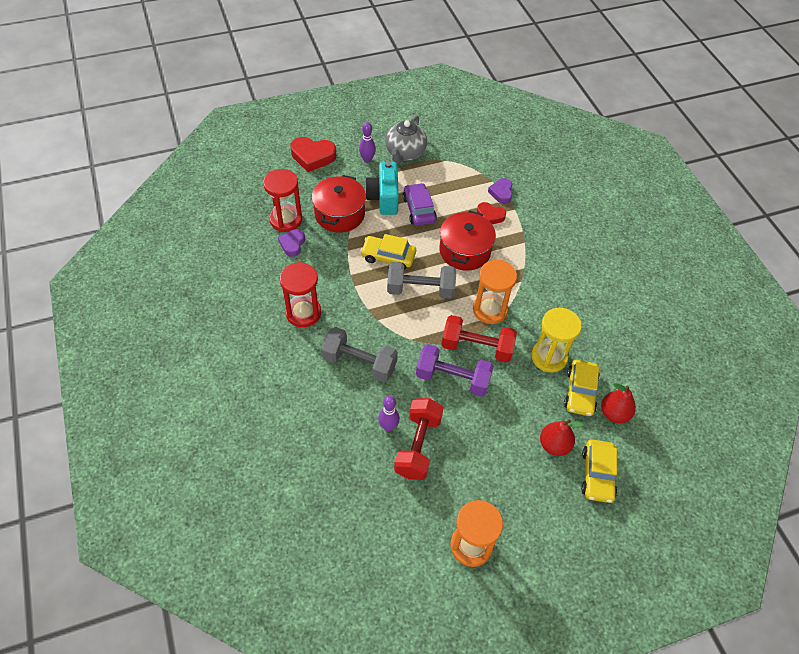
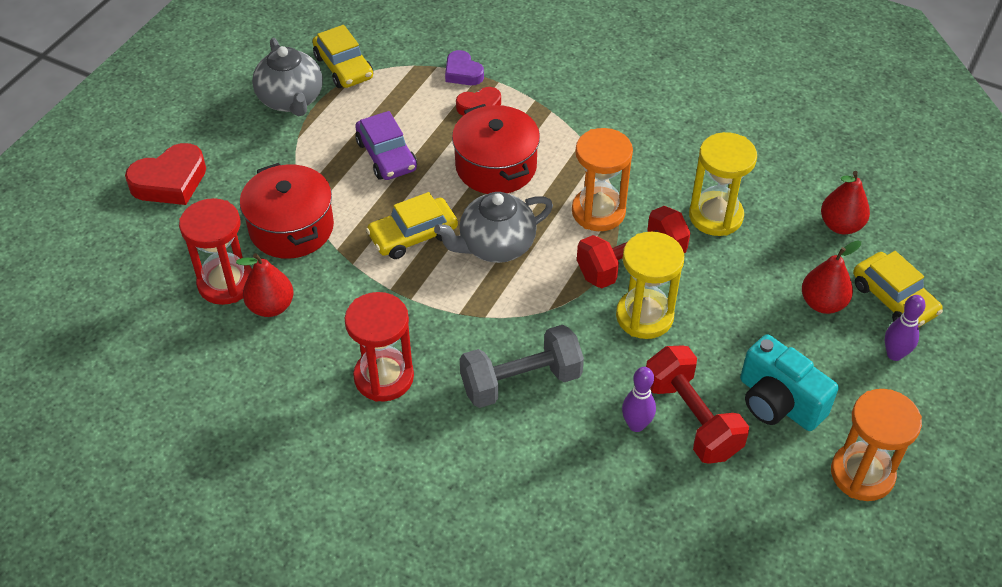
camera: 40 degrees left, 5 degrees down
(292, 244) = (271, 306): purple heart -> red pear
(367, 160) = (250, 139): purple bowling pin -> purple bowling pin (894, 354)
(384, 198) = (326, 170): turquoise camera -> turquoise camera (778, 402)
(419, 209) = (386, 155): purple car -> purple car turned 150 degrees counterclockwise
(420, 290) = (495, 246): grey dumbbell -> grey teapot
(453, 378) = (644, 316): purple dumbbell -> yellow hourglass
(580, 392) = (786, 229): yellow car -> yellow car (344, 67)

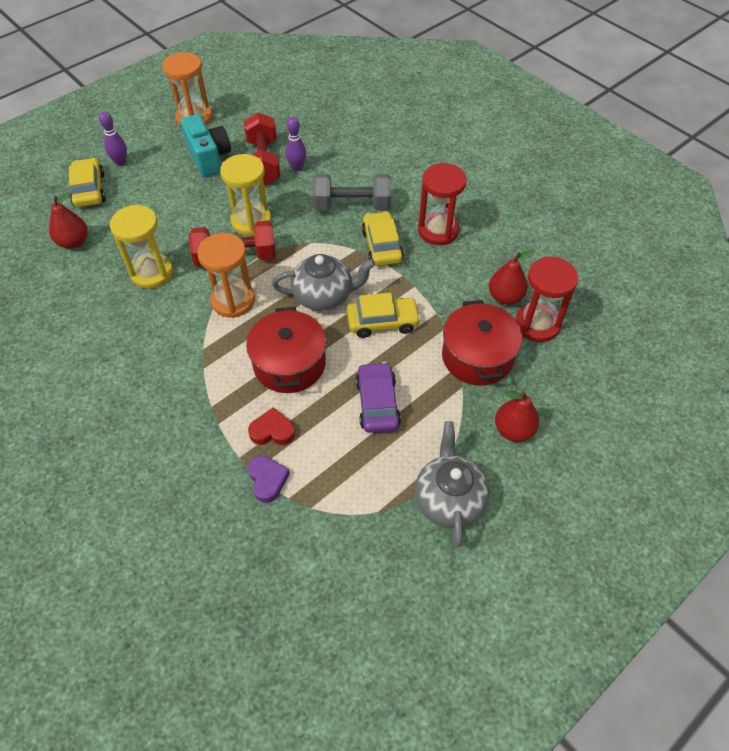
camera: 160 degrees left, 5 degrees up
(170, 181) = (578, 435): red heart -> none
(344, 67) = (383, 529): yellow car -> yellow car (382, 245)
(822, 303) = (134, 199): red pear -> red pear (513, 430)

